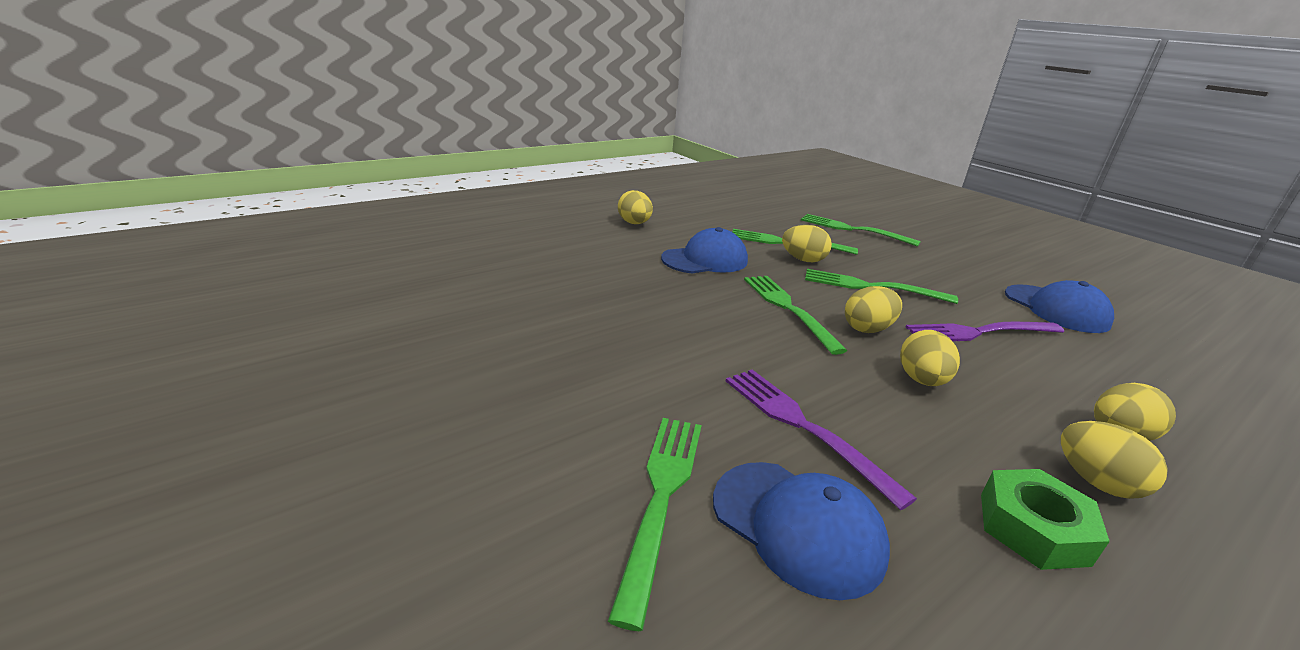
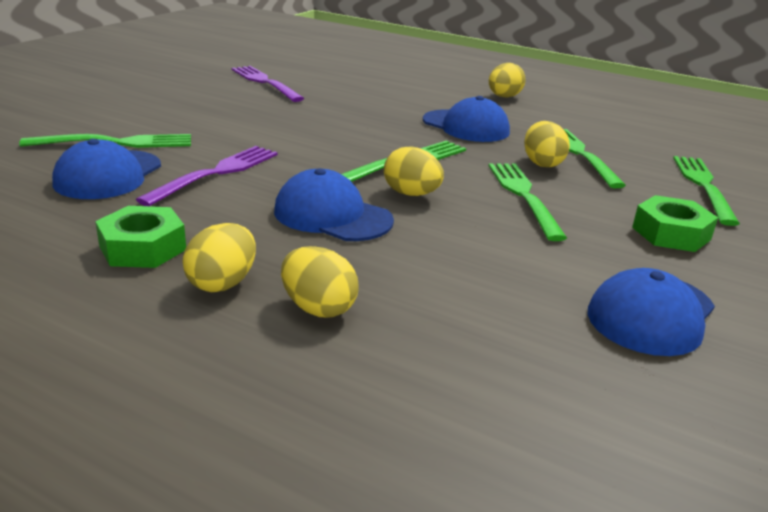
camera: 65 degrees right, 0 degrees up
(921, 380) = (332, 216): yellow egg -> blue cap
(934, 264) = (671, 233): none -> green nut
(980, 332) = (485, 251): purple fork -> purple fork (265, 82)

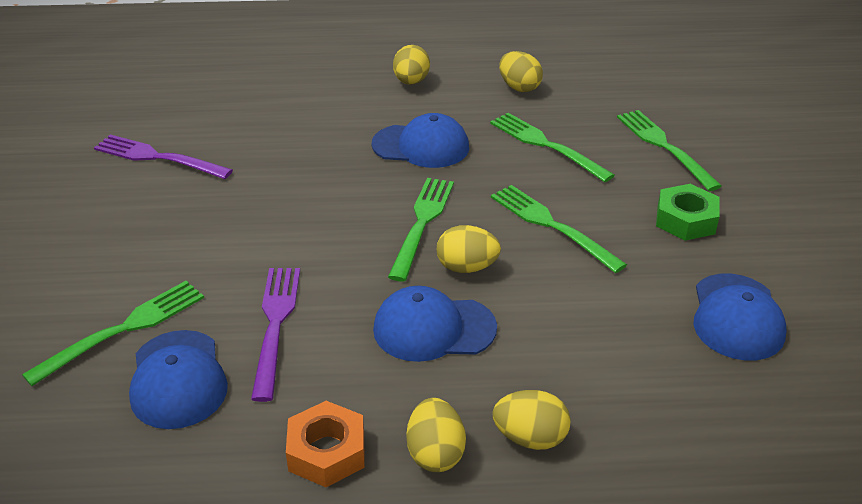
camera: 30 degrees left, 10 degrees up
(143, 248) = (327, 452): green nut -> orange nut
(542, 163) = (528, 173): yellow egg -> yellow egg (519, 87)

